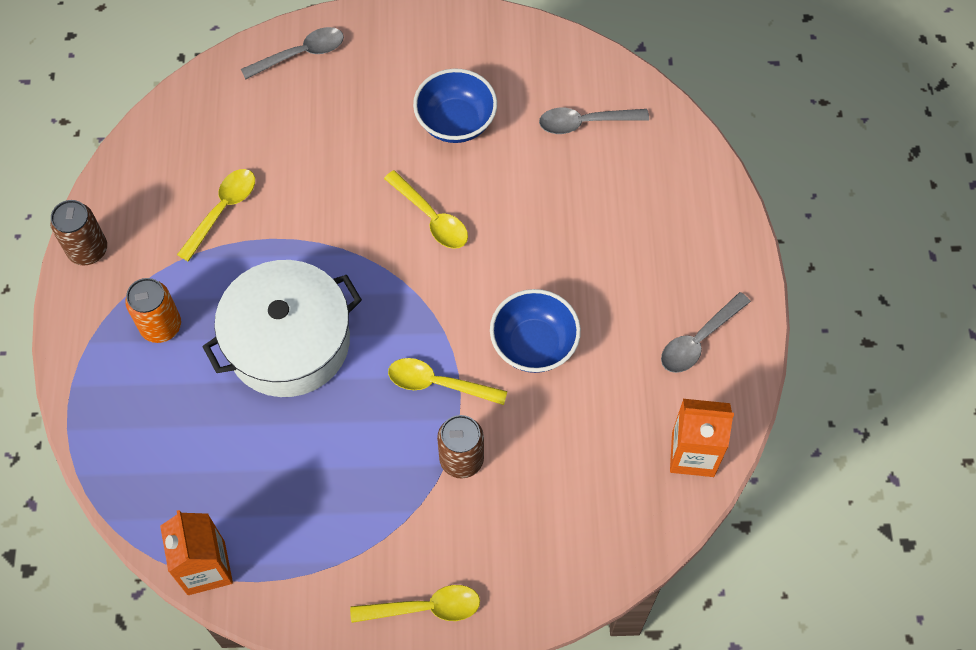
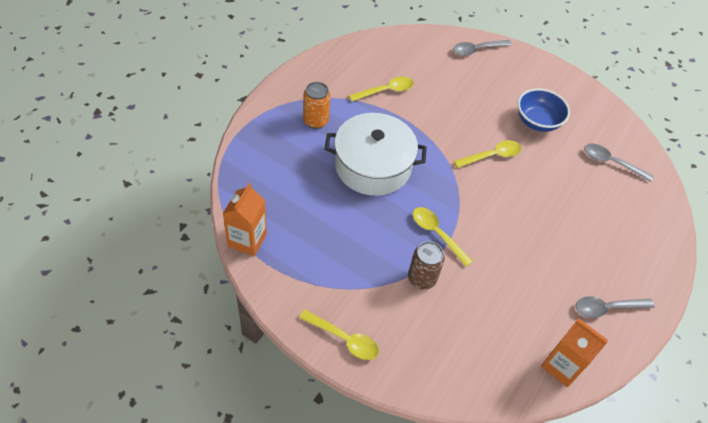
camera: 30 degrees right, 10 degrees down
(88, 250) = (308, 70): brown can -> none
(301, 54) = (477, 50): grey spoon -> grey spoon turned 150 degrees clockwise
(431, 217) = (491, 156): yellow spoon -> yellow spoon turned 105 degrees counterclockwise
(534, 344) = (505, 249): blue bowl -> none

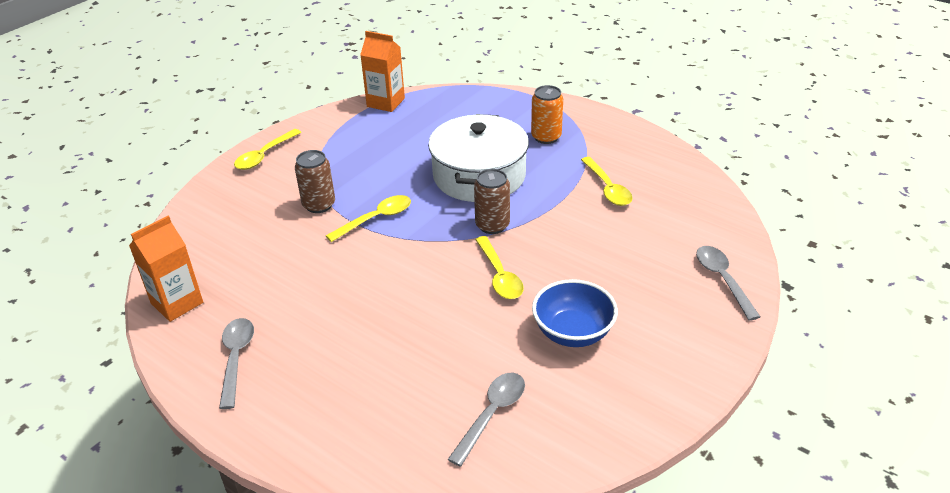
camera: 100 degrees right, 15 degrees down
(437, 158) = (492, 225): none -> brown can

